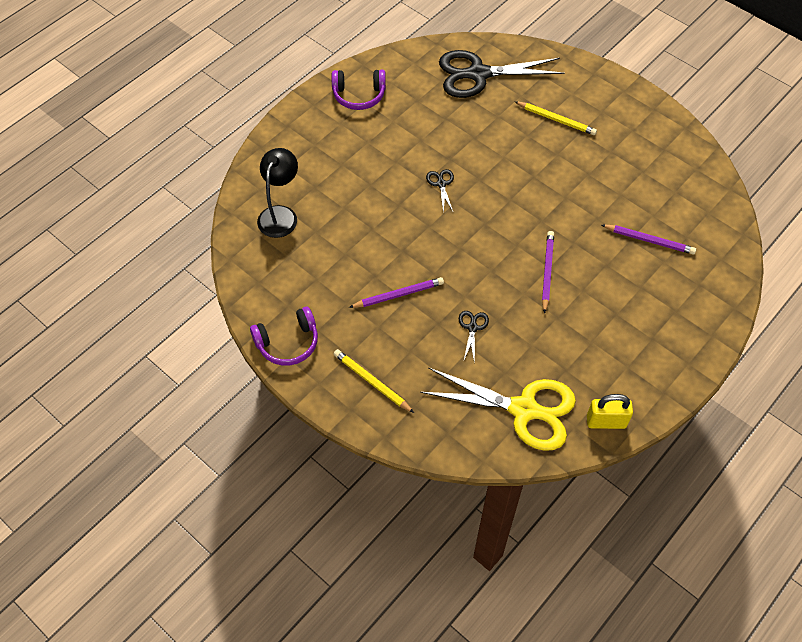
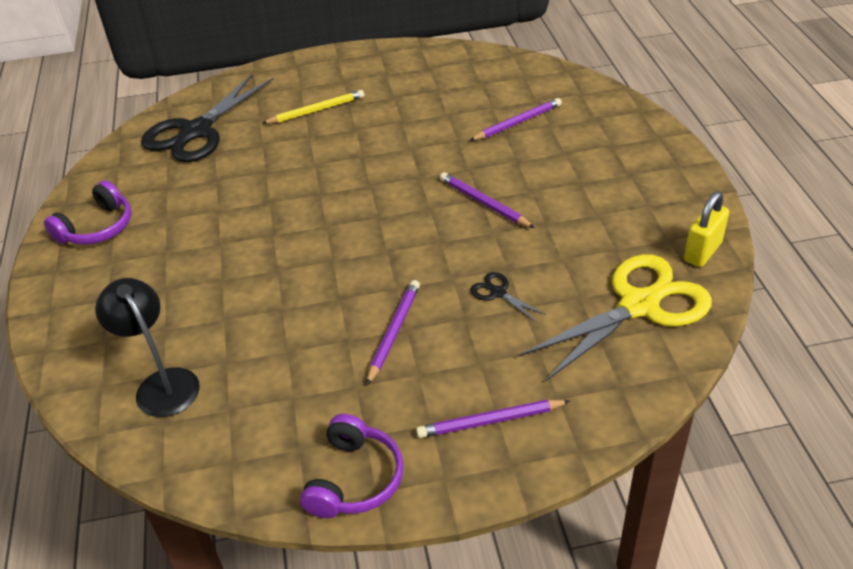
camera: 50 degrees left, 15 degrees down
(371, 382) = (490, 421): yellow pencil -> purple pencil
(441, 184) = (291, 223): black scissors -> none

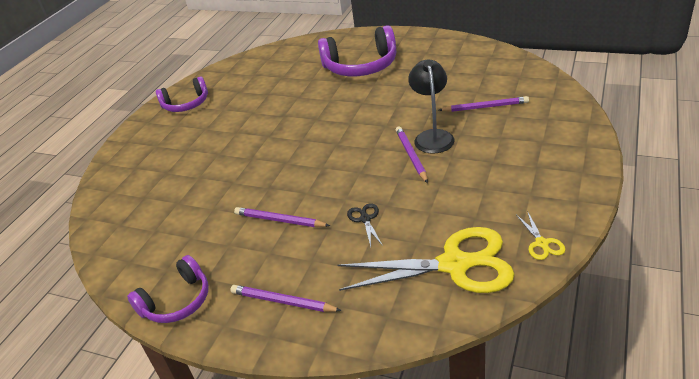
camera: 35 degrees right, 5 degrees down
(162, 383) = (138, 202): black lamp -> black lamp (432, 136)
(196, 131) = (283, 62): black scissors -> none
(316, 110) = (361, 66): yellow pencil -> purple headphones
(394, 332) = (279, 220): purple pencil -> purple pencil turned 120 degrees counterclockwise
(702, 252) = (542, 243): yellow padlock -> yellow scissors

